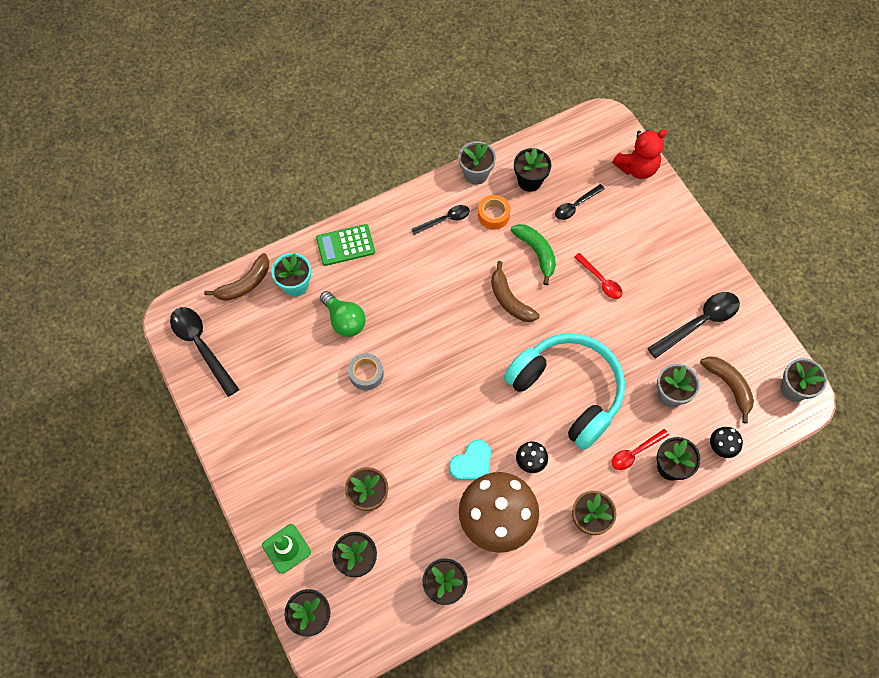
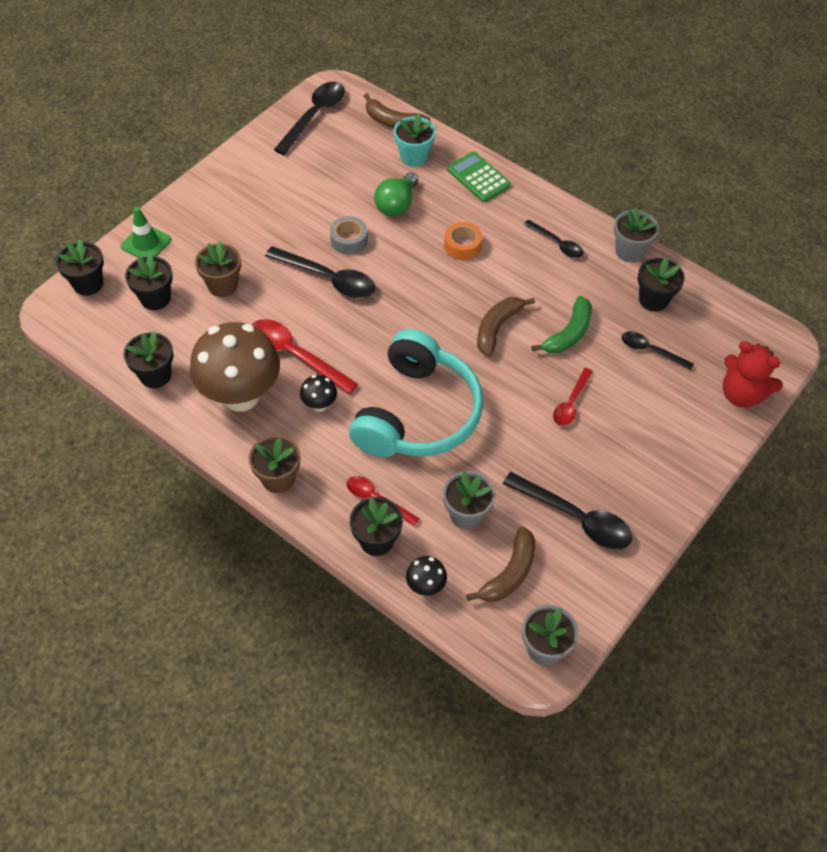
camera: 65 degrees right, 10 degrees down
(401, 407) = (328, 279): none -> black spoon
(472, 463) = (295, 355): turquoise heart -> red spoon
(493, 215) = (590, 282): orange tape -> orange tape (462, 246)

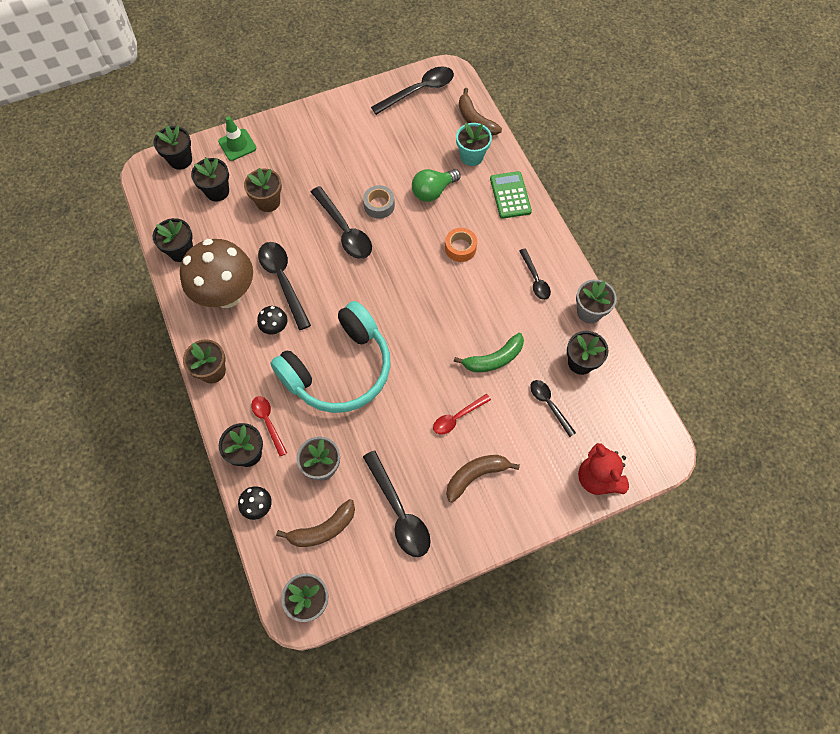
camera: 30 degrees right, 10 degrees up
(295, 355) = (283, 281): red spoon -> black spoon
(497, 328) = (442, 328): brown banana -> brown banana (475, 475)

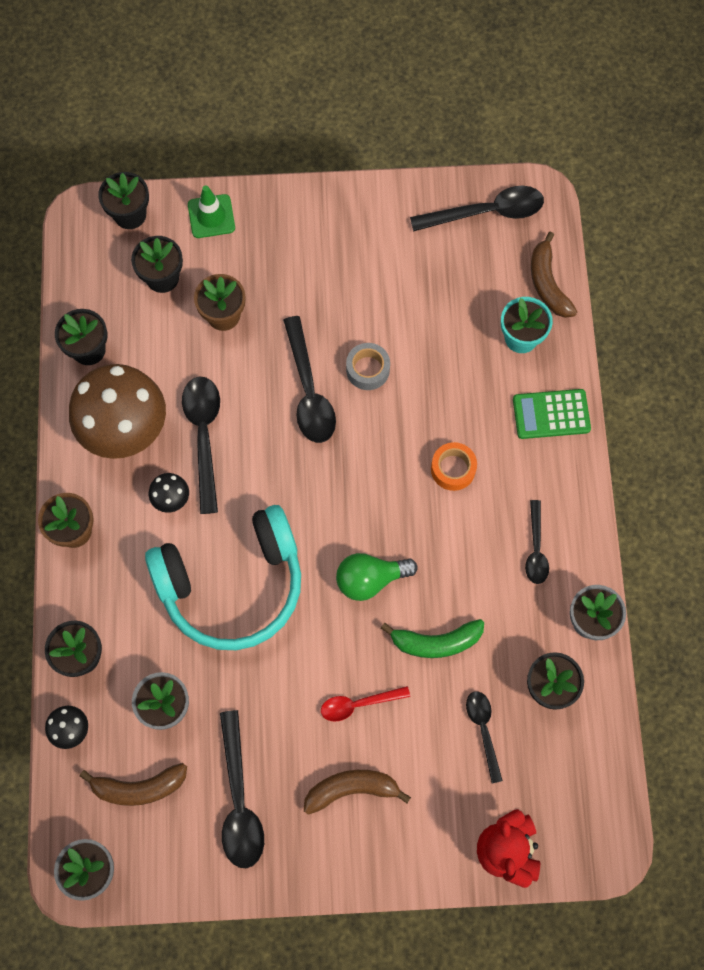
camera: 20 degrees right, 5 degrees up
(268, 422) = (120, 624): red spoon -> none
(433, 191) = (448, 373): green light bulb -> green light bulb (370, 579)
(510, 195) = (551, 414): green calculator -> green calculator turned 105 degrees counterclockwise

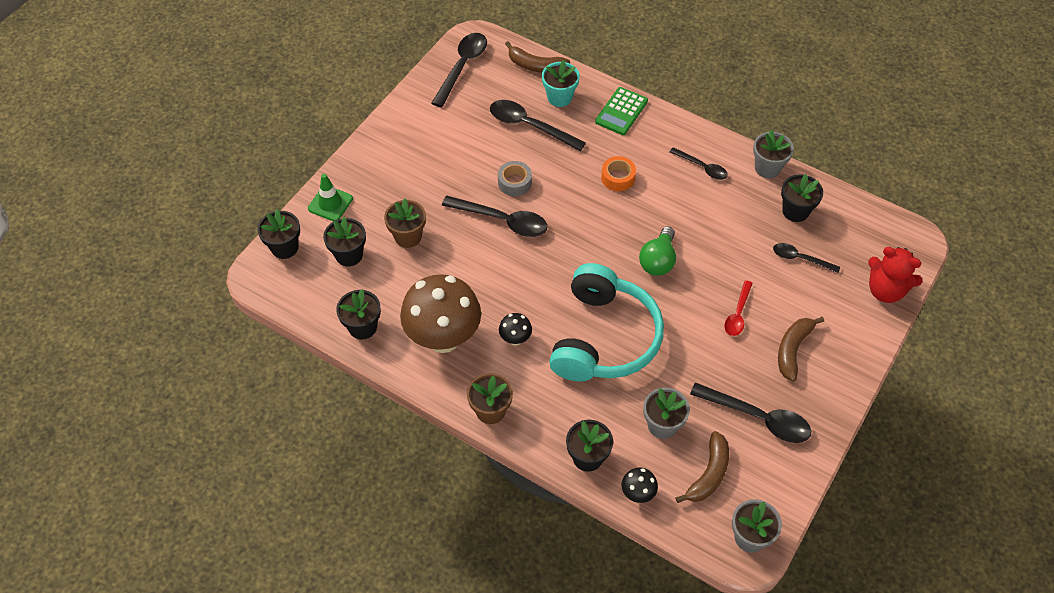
camera: 55 degrees left, 15 degrees down
(204, 436) = (485, 295): black spoon -> black spoon (530, 126)
(436, 642) = (725, 250): green banana -> none

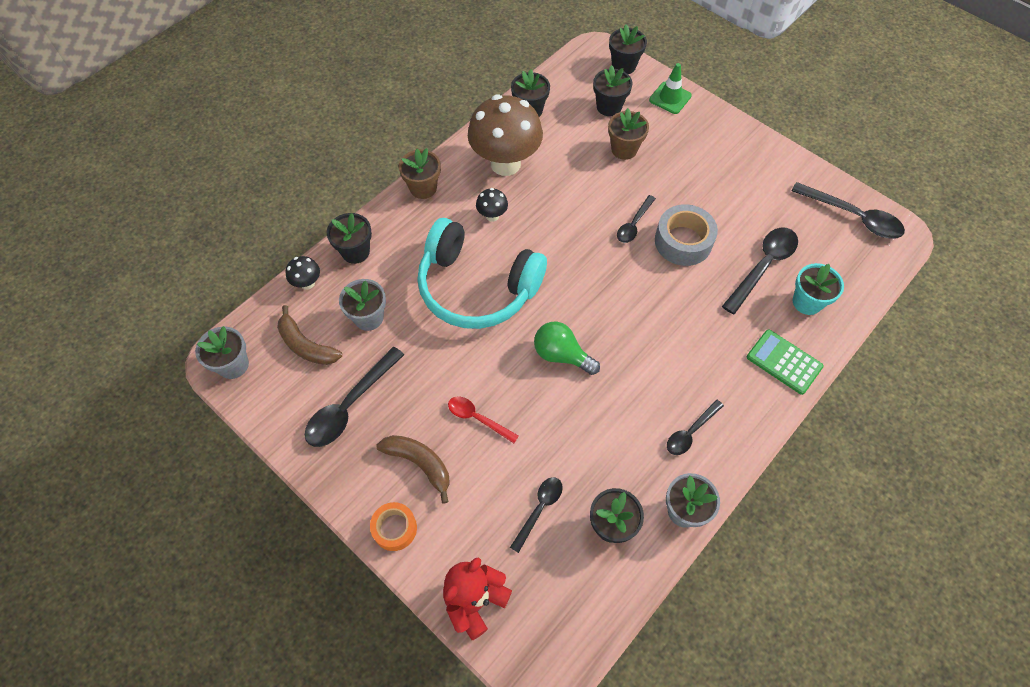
camera: 100 degrees right, 5 degrees up
(502, 221) = (634, 224): black spoon -> black spoon, size x0.60
(514, 182) = (683, 241): grey tape -> grey tape, size x1.58
(535, 66) = (858, 286): brown banana -> none
(618, 178) = (681, 339): orange tape -> orange tape (394, 528)

